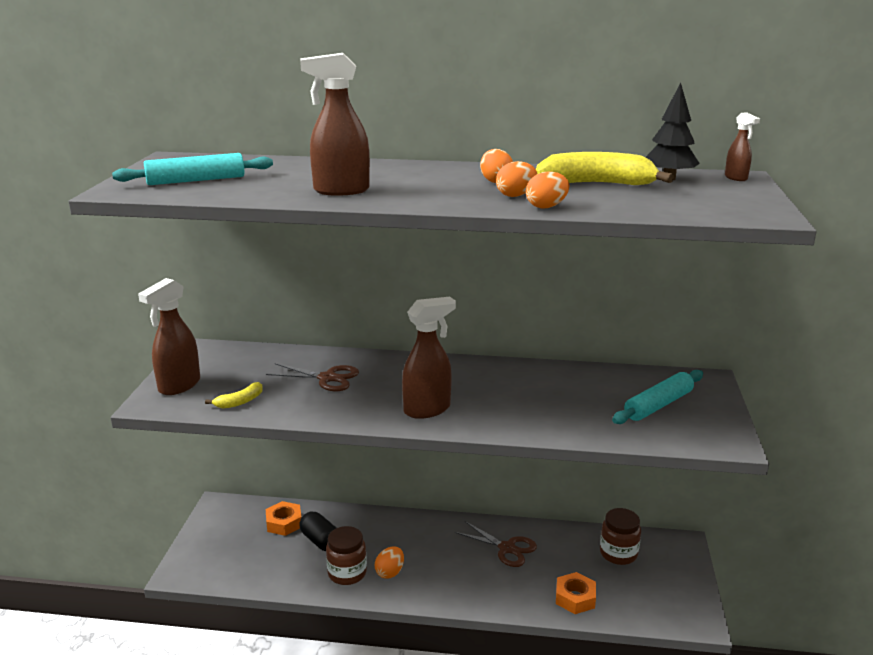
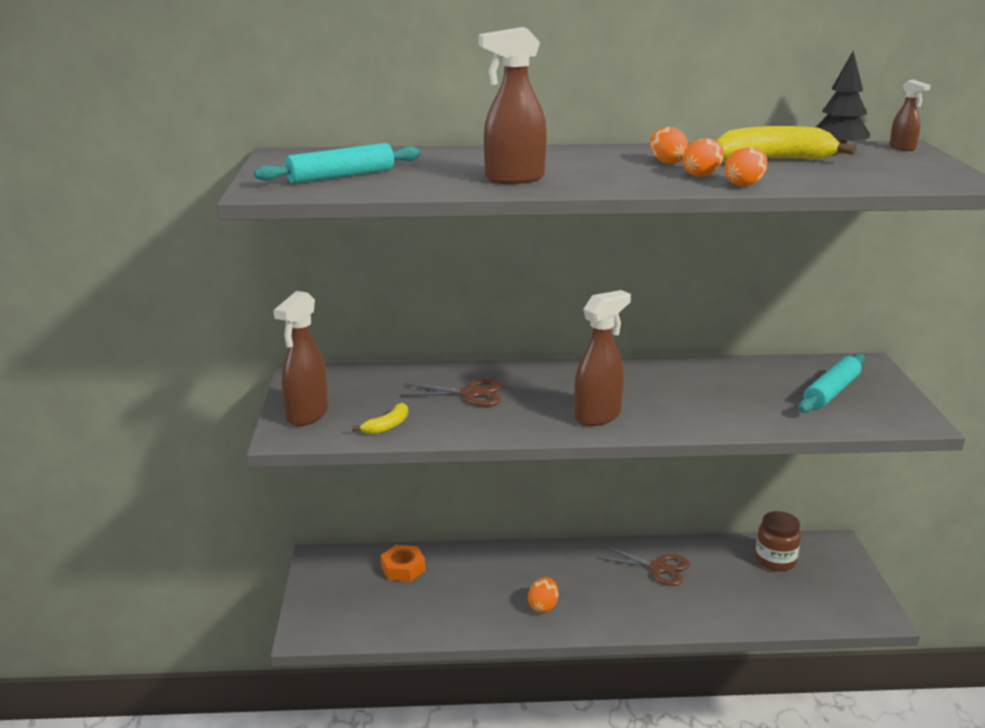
camera: 10 degrees left, 0 degrees up
(320, 541) = (452, 583): black capsule -> none
(347, 573) = (496, 612): brown jar -> none
(575, 598) = (748, 609): orange nut -> none

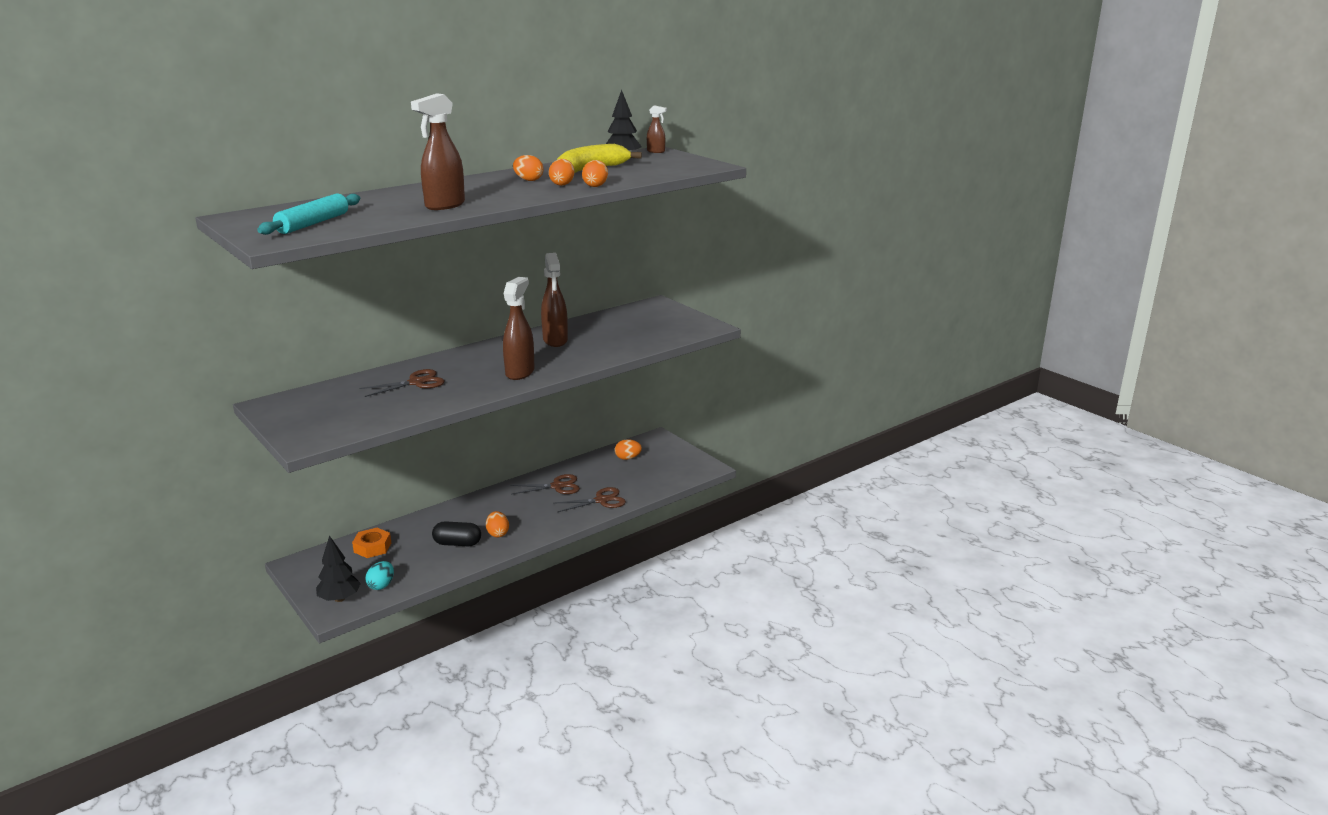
camera: 35 degrees left, 0 degrees up
(307, 415) = (304, 427): brown spray bottle -> brown spray bottle (555, 341)
(324, 620) = (340, 599): none -> black tree
(374, 622) = (381, 585): none -> turquoise egg
(387, 426) = (377, 416): yellow banana -> none
(490, 601) = (457, 543): none -> black capsule
(699, 610) = (601, 500): none -> brown scissors
(775, 560) = (628, 458): brown jar -> orange egg
(831, 392) = (650, 323): turquoise rolling pin -> none

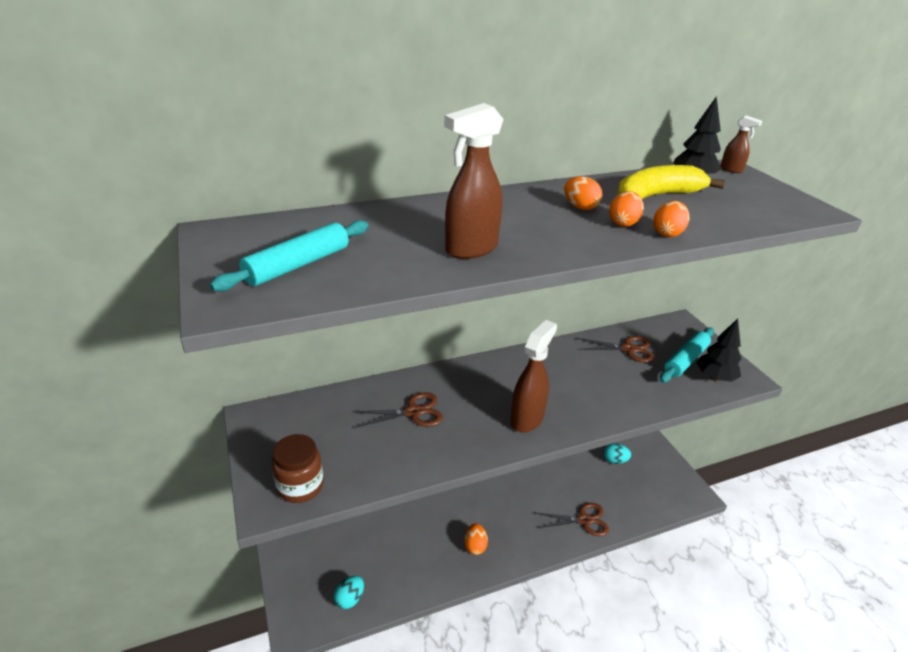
camera: 15 degrees right, 10 degrees up
(328, 431) = (300, 486): none -> brown jar
(340, 599) = (306, 609): black tree -> black tree (715, 377)
(372, 547) = (354, 534): orange nut -> none
(457, 543) = (434, 551): black capsule -> none
(555, 341) = (570, 367): brown spray bottle -> none
(557, 486) = (542, 486): brown scissors -> brown scissors (628, 349)
(628, 458) = (615, 460): orange egg -> turquoise egg
(659, 324) = (685, 360): none -> turquoise rolling pin

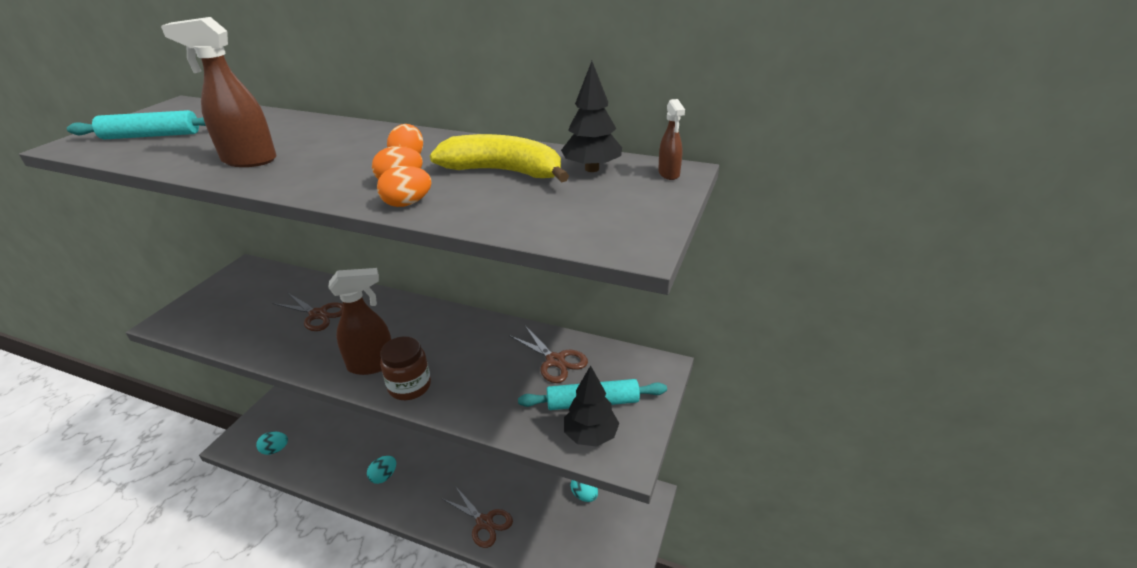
camera: 45 degrees right, 0 degrees up
(300, 486) = (192, 321): brown jar -> brown jar (410, 386)
(475, 546) = (384, 476): orange egg -> turquoise egg

